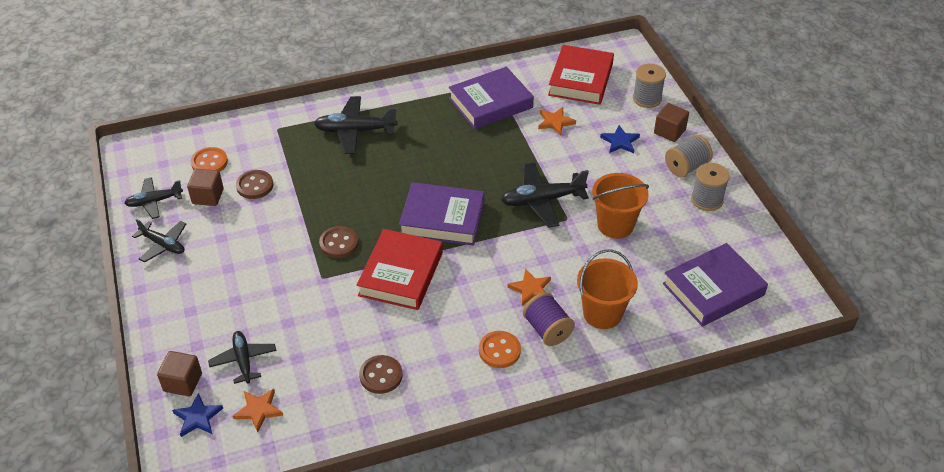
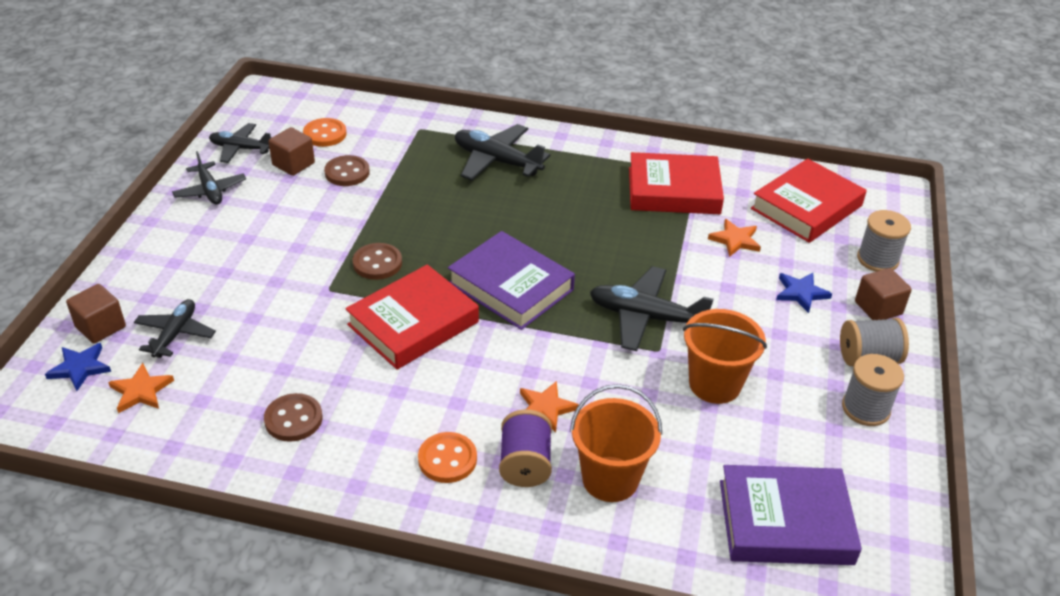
camera: 30 degrees right, 5 degrees down
(490, 103) = (673, 191): purple book -> red book

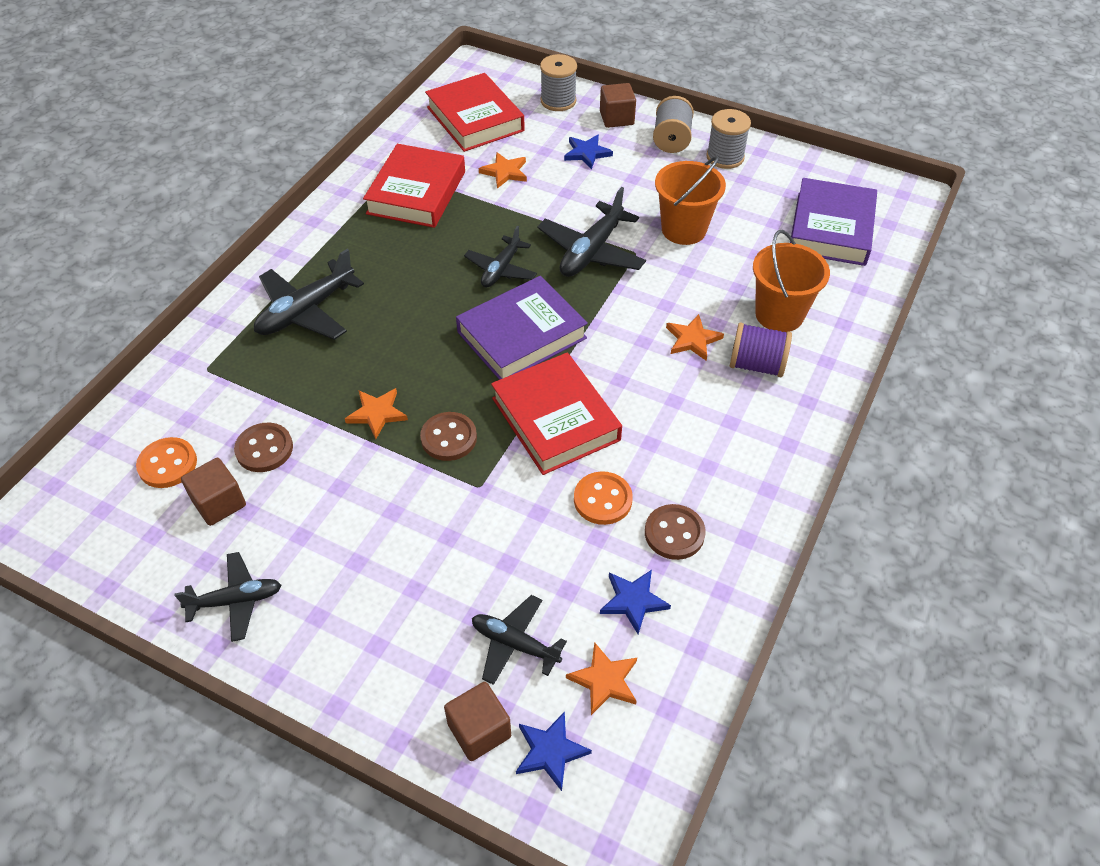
camera: 75 degrees left, 10 degrees up
(218, 399) = (633, 601): none -> blue star
(240, 148) = (153, 561): black plane -> black plane (501, 269)
(395, 220) = (377, 413): none -> orange star
(447, 459) = (744, 417): orange button -> orange button (602, 499)

